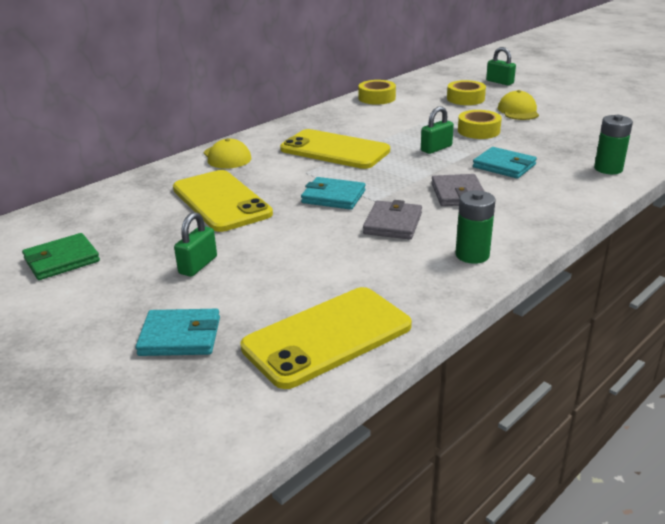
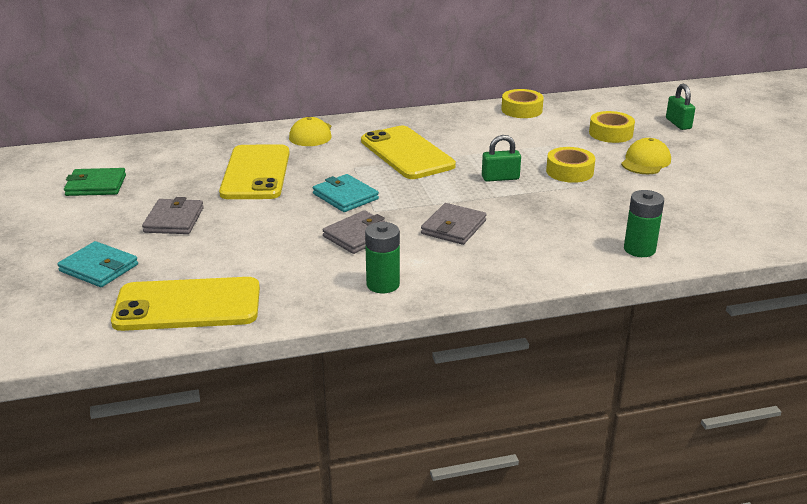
camera: 30 degrees right, 0 degrees up
(198, 265) = (174, 220): green padlock -> grey wallet
(504, 166) = (538, 214): turquoise wallet -> none

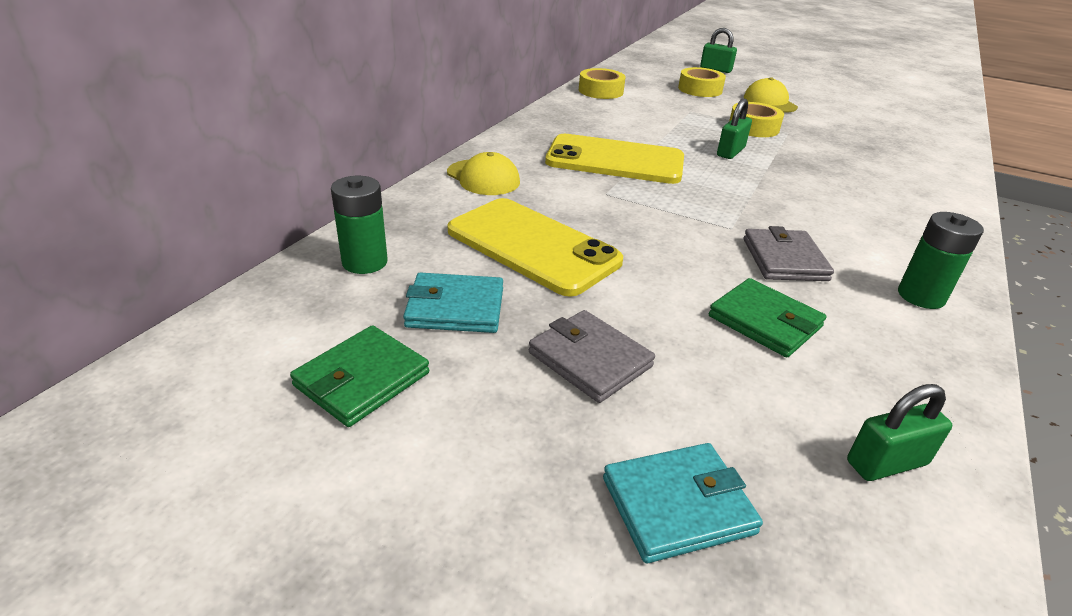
camera: 50 degrees left, 5 degrees up
(187, 305) = (886, 463): yellow phone -> green padlock
(274, 248) = (765, 321): none -> green wallet
(345, 196) = (675, 226): turquoise wallet -> turquoise wallet (455, 308)
(453, 227) = (815, 210): grey wallet -> none
(639, 249) = (932, 167): green battery -> green battery (364, 262)

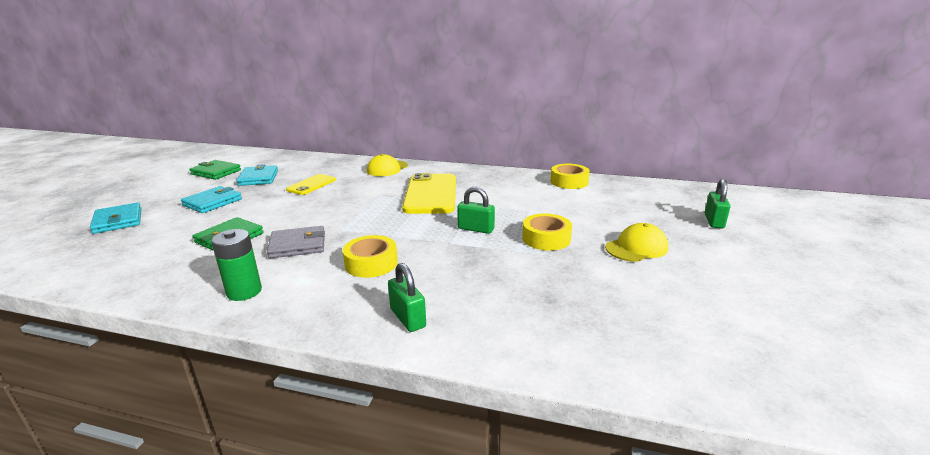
camera: 80 degrees right, 10 degrees down
(364, 262) = (296, 161): green battery -> none
(533, 246) = (311, 185): yellow phone -> yellow phone, size x0.54
(590, 359) = (212, 202): grey wallet -> turquoise wallet
(700, 89) = (629, 215): yellow tape -> yellow tape (371, 263)
(886, 463) = (105, 263): green padlock -> green padlock (408, 318)

